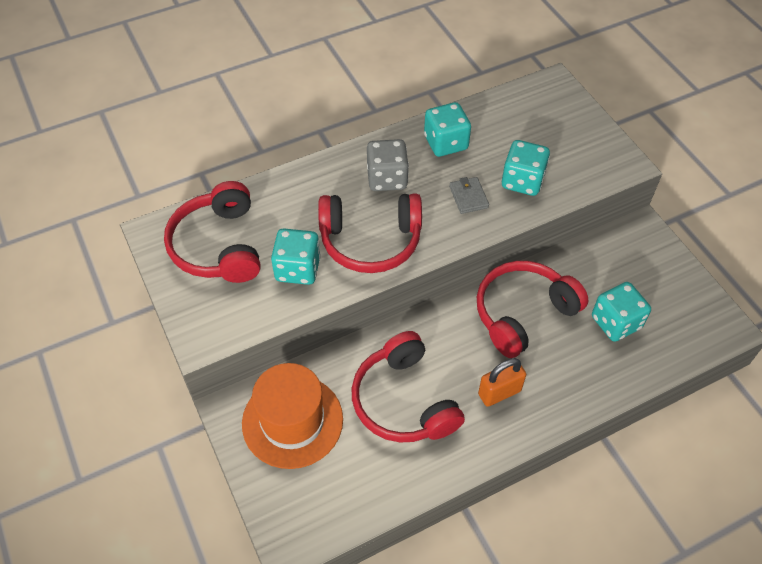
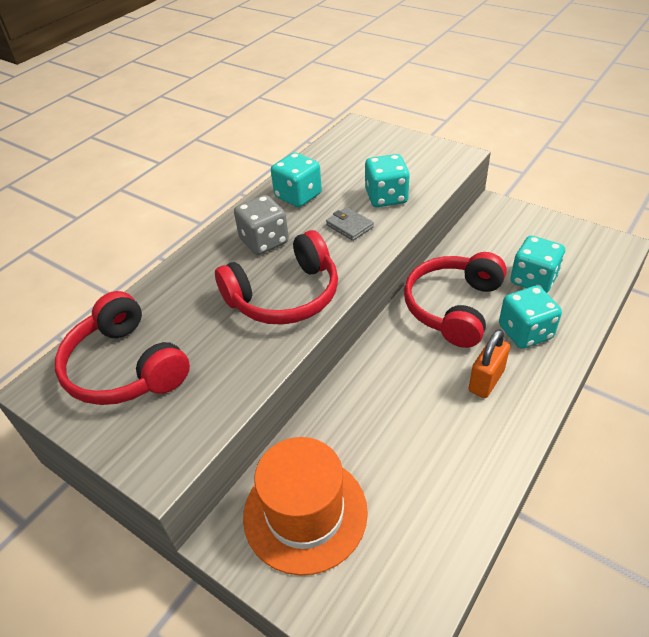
camera: 25 degrees left, 10 degrees down
(298, 269) = (227, 351): turquoise dice -> turquoise dice (525, 332)
(404, 401) = (405, 433): red headphones -> none

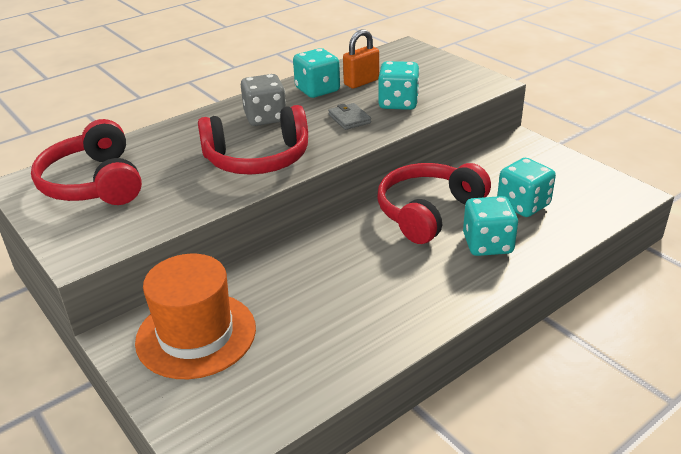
camera: 15 degrees right, 10 degrees down
(486, 381) = (424, 274): orange padlock -> orange padlock (361, 82)

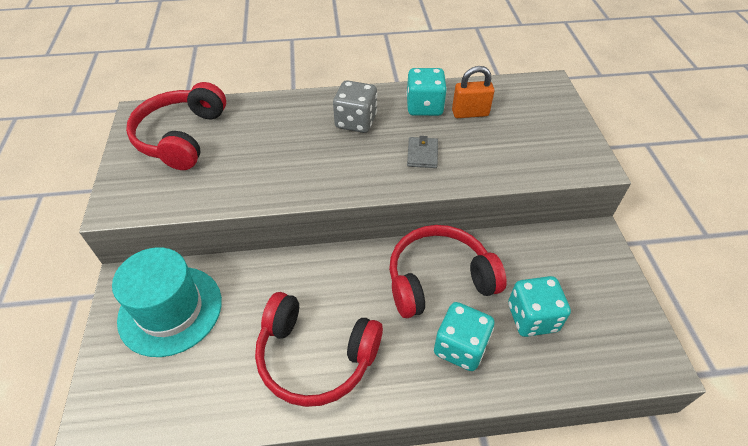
camera: 30 degrees right, 15 degrees up
(196, 334) = (170, 310): orange hat -> turquoise hat
(257, 158) = (312, 167): red headphones -> red headphones (315, 356)
(398, 103) = (481, 154): turquoise dice -> none

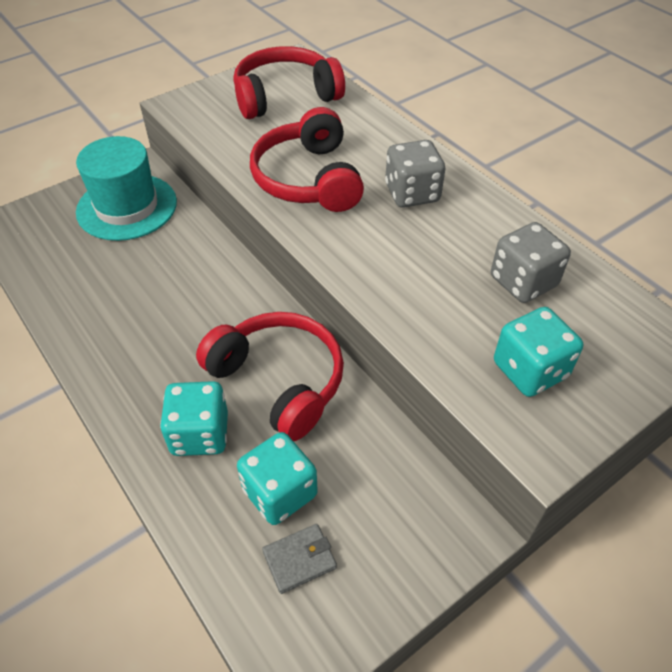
camera: 60 degrees right, 0 degrees up
(315, 356) = (129, 322): red headphones -> red headphones (308, 179)
(422, 154) = (407, 266): grey wallet -> grey wallet (299, 559)
(424, 107) = (493, 237): turquoise dice -> turquoise dice (530, 370)
(470, 113) = (523, 282): orange padlock -> grey dice

